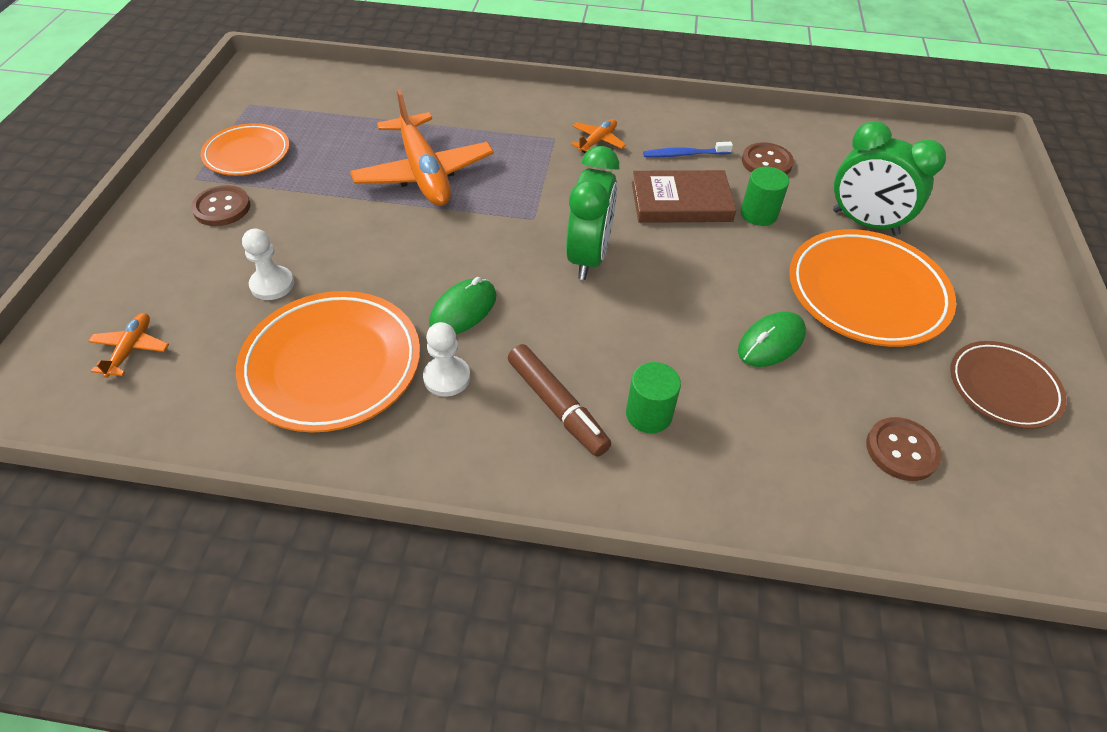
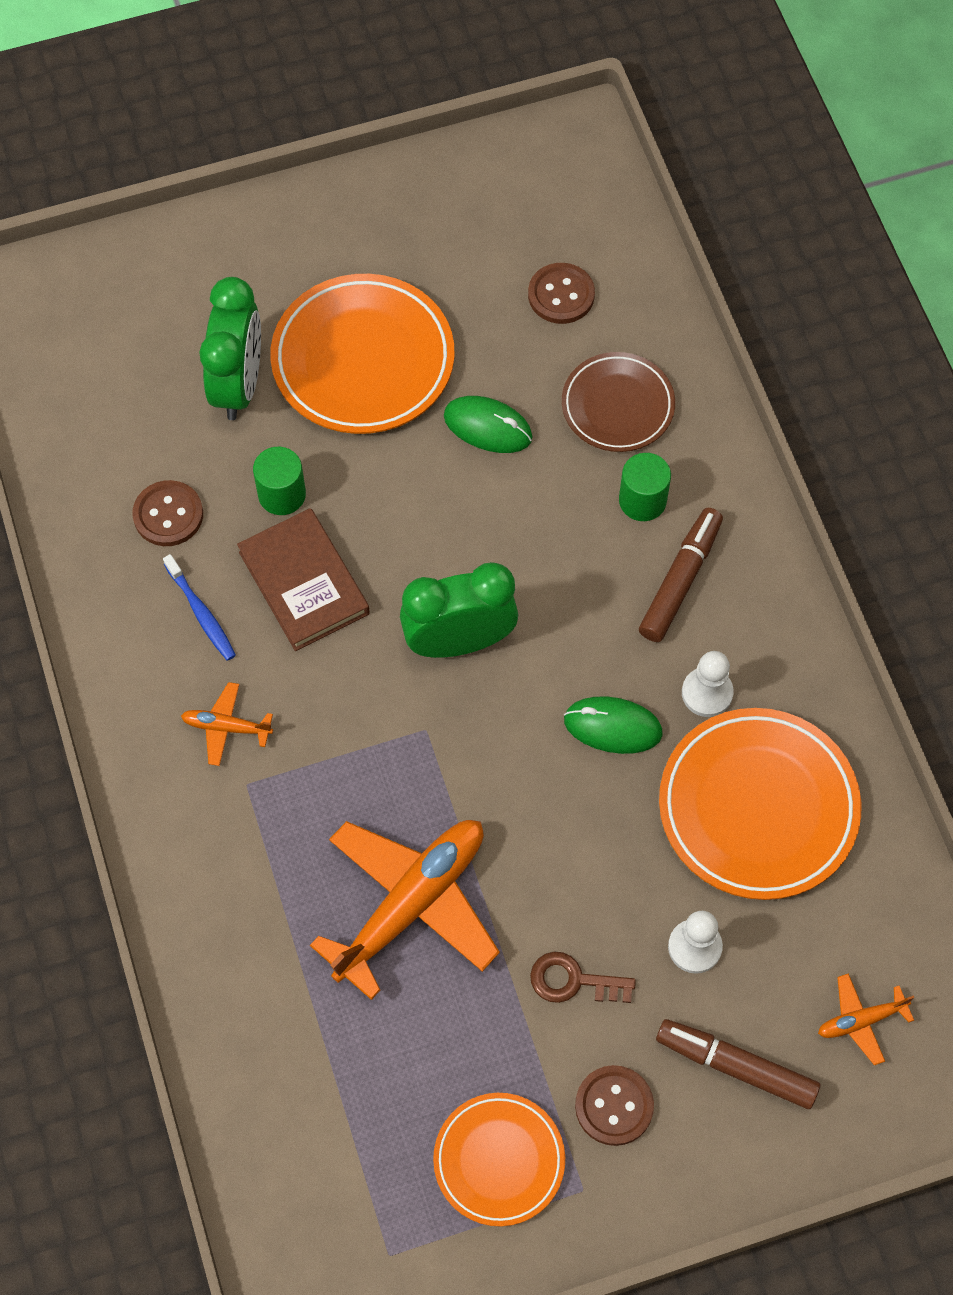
camera: 115 degrees left, 15 degrees up
(179, 270) = (736, 1067): none -> brown marker
(311, 220) = (573, 981): none -> brown key
(1003, 388) = (435, 228): brown plate -> brown plate (617, 406)

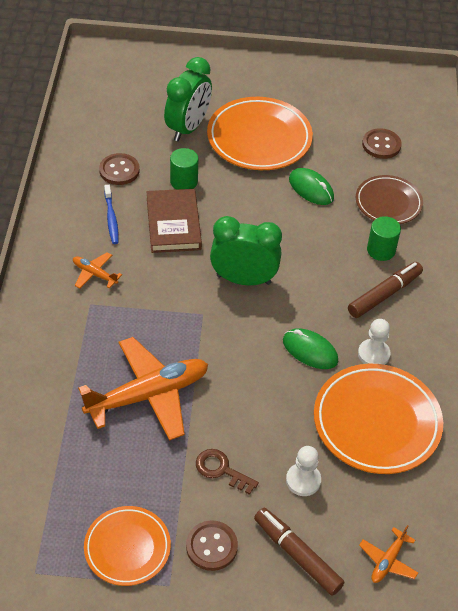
camera: 20 degrees right, 15 degrees down
(861, 1021) = (388, 561): orange plane -> orange plane turned 60 degrees counterclockwise

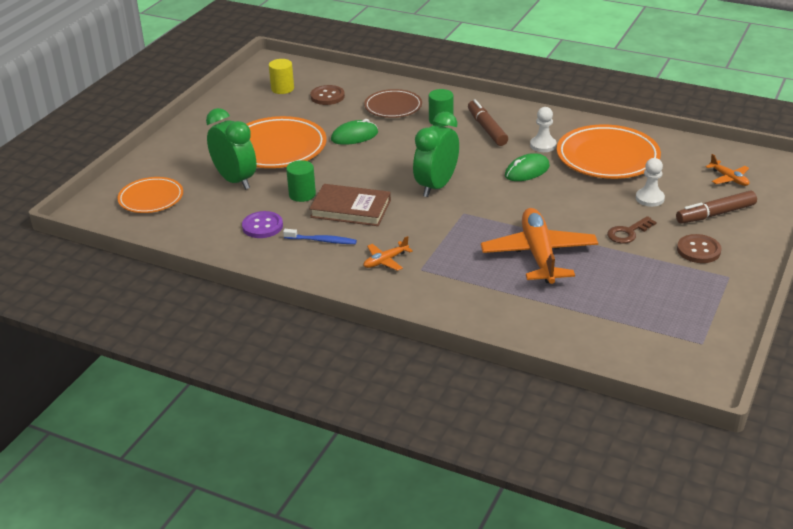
camera: 65 degrees left, 15 degrees down
(119, 170) = (262, 226): brown button -> purple button
(127, 548) = (690, 291): orange plate -> orange plate (151, 199)
(377, 107) = (282, 89): none -> yellow cylinder

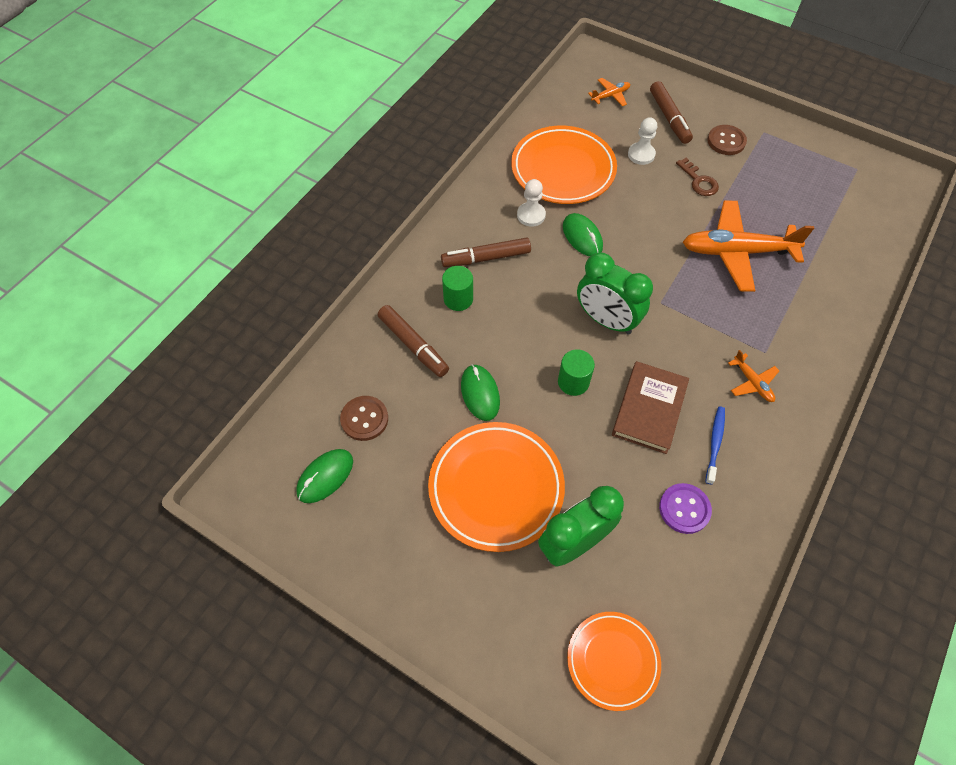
camera: 85 degrees left, 25 degrees up
(282, 89) = (325, 476): yellow cylinder -> green mouse
(302, 194) = (614, 461): green cylinder -> green cylinder (573, 382)
(393, 107) = (413, 345): brown plate -> brown marker

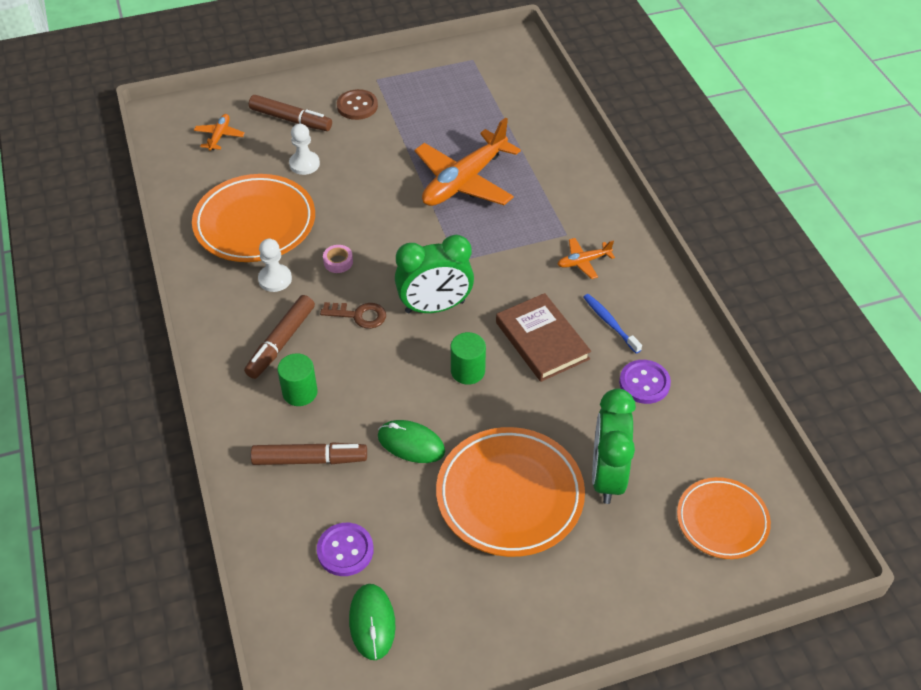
camera: 50 degrees left, 10 degrees down
(364, 419) = (345, 550): brown button -> purple button
(582, 237) = (338, 262): green mouse -> pink tape
(699, 181) = (374, 151): brown key -> brown key (359, 315)
(752, 382) = (583, 262): orange plane -> orange plane turned 150 degrees clockwise

